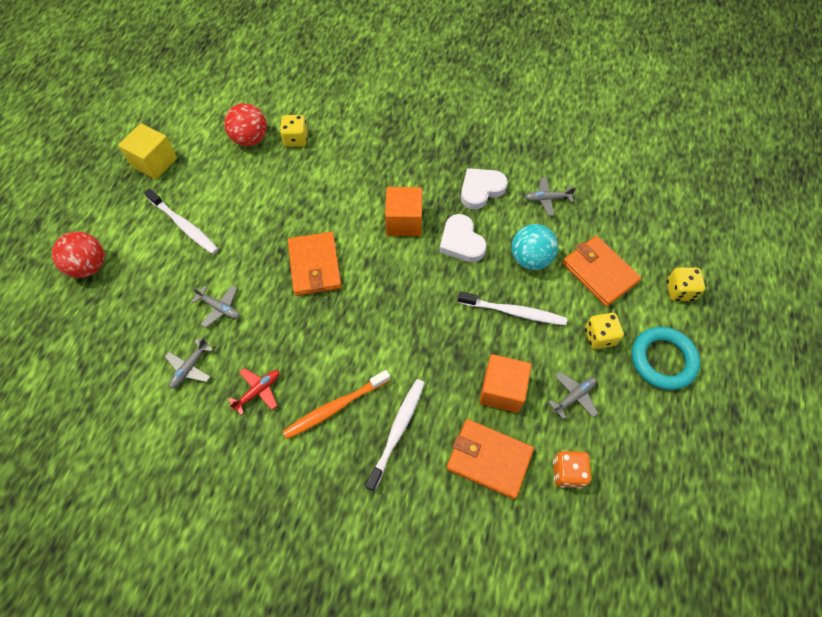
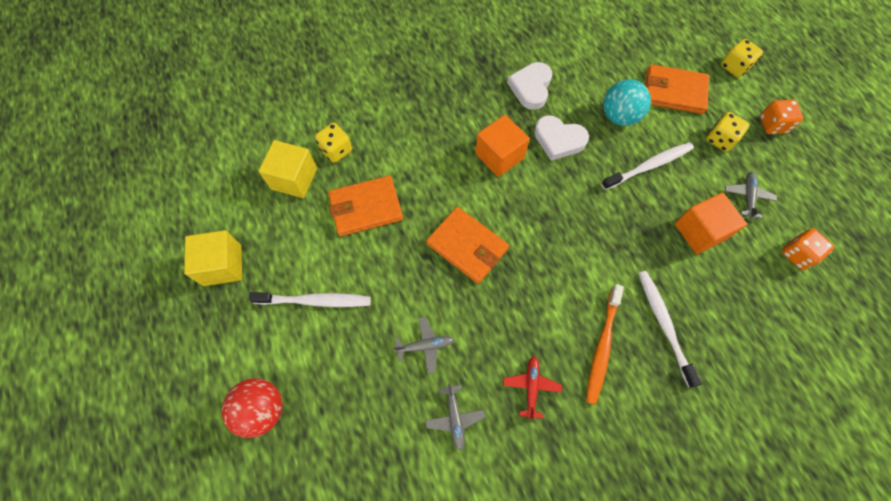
camera: 40 degrees left, 5 degrees up
(250, 139) = (294, 178): red ball -> yellow cube
(489, 459) = (742, 289): orange wallet -> orange wallet (365, 207)
(547, 199) = (584, 61): grey plane -> none
(663, 360) = (772, 125): turquoise ring -> orange dice

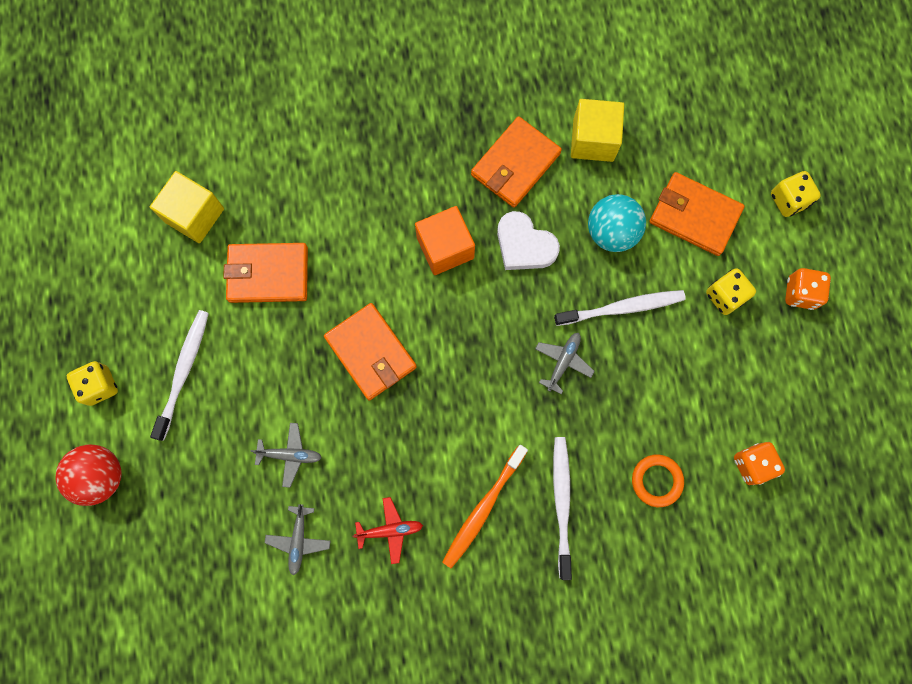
camera: 15 degrees right, 10 degrees up
(222, 265) = (91, 302): yellow cube -> yellow cube (593, 140)
(315, 301) = (184, 372): white toothbrush -> white toothbrush turned 90 degrees counterclockwise
(336, 150) = (253, 190): yellow dice -> yellow dice (99, 386)
(531, 88) = (515, 164): white heart -> orange wallet
(531, 386) = (390, 530): red plane -> red plane turned 60 degrees clockwise
(699, 231) = (649, 406): orange cube -> none
(730, 286) = (656, 480): none -> orange ring
(747, 196) = (726, 378): grey plane -> grey plane (563, 362)

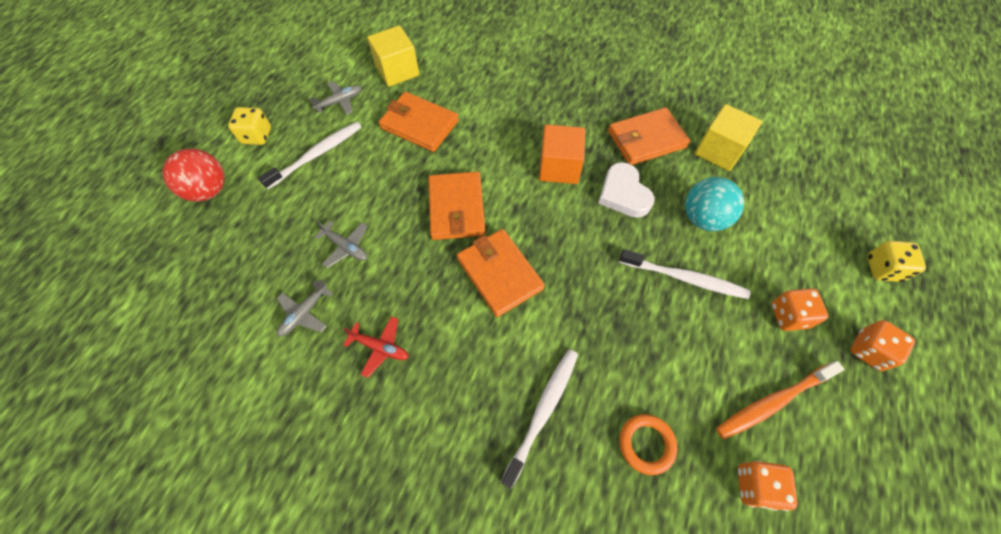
camera: 30 degrees right, 15 degrees down
(483, 508) = (469, 375): orange toothbrush -> orange toothbrush (772, 402)
(563, 362) = (609, 293): grey plane -> grey plane (340, 101)
(694, 215) = (785, 240): orange wallet -> orange wallet (499, 273)
(725, 296) = (788, 316): yellow dice -> orange dice

